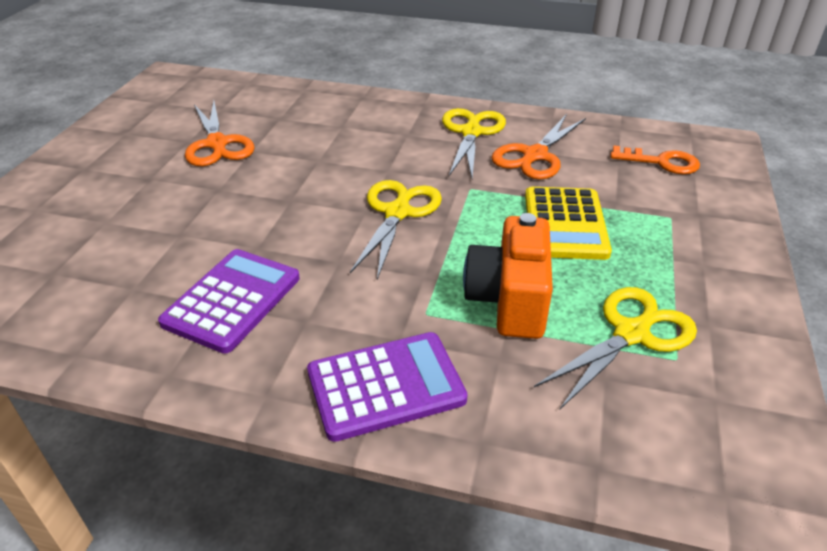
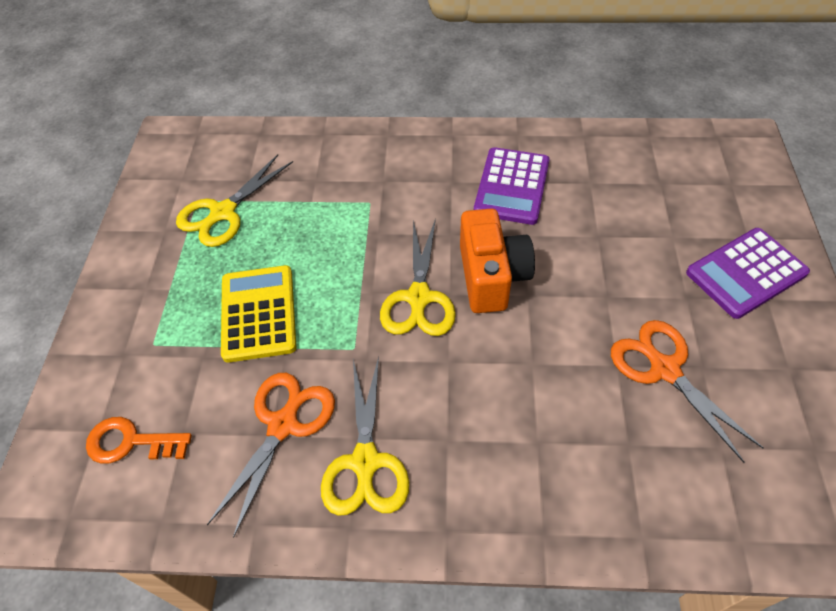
camera: 170 degrees right, 15 degrees up
(386, 386) = (383, 151): purple calculator -> purple calculator (746, 273)
(509, 300) = (310, 223): orange camera -> orange camera (491, 276)

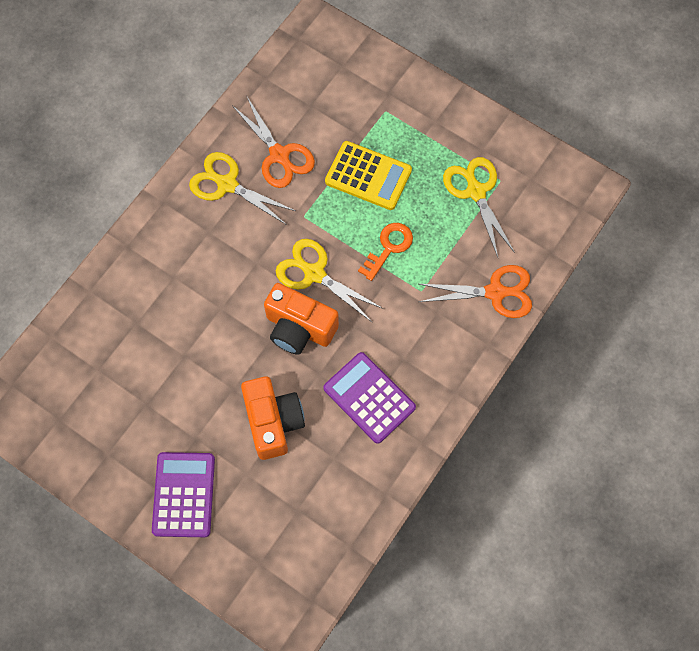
camera: 120 degrees right, 15 degrees up
(130, 442) = (323, 79): orange key -> orange key (389, 247)
(605, 243) = (273, 422): none -> orange camera
(664, 369) = (162, 380): orange scissors -> orange scissors (496, 292)

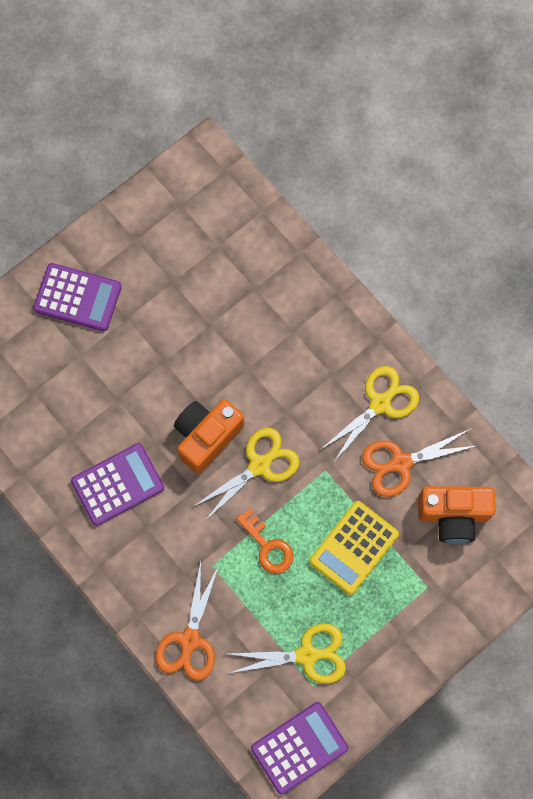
camera: 105 degrees right, 5 degrees up
(273, 422) = (121, 390): orange camera -> orange camera (453, 515)
(556, 179) = (299, 747): none -> purple calculator

